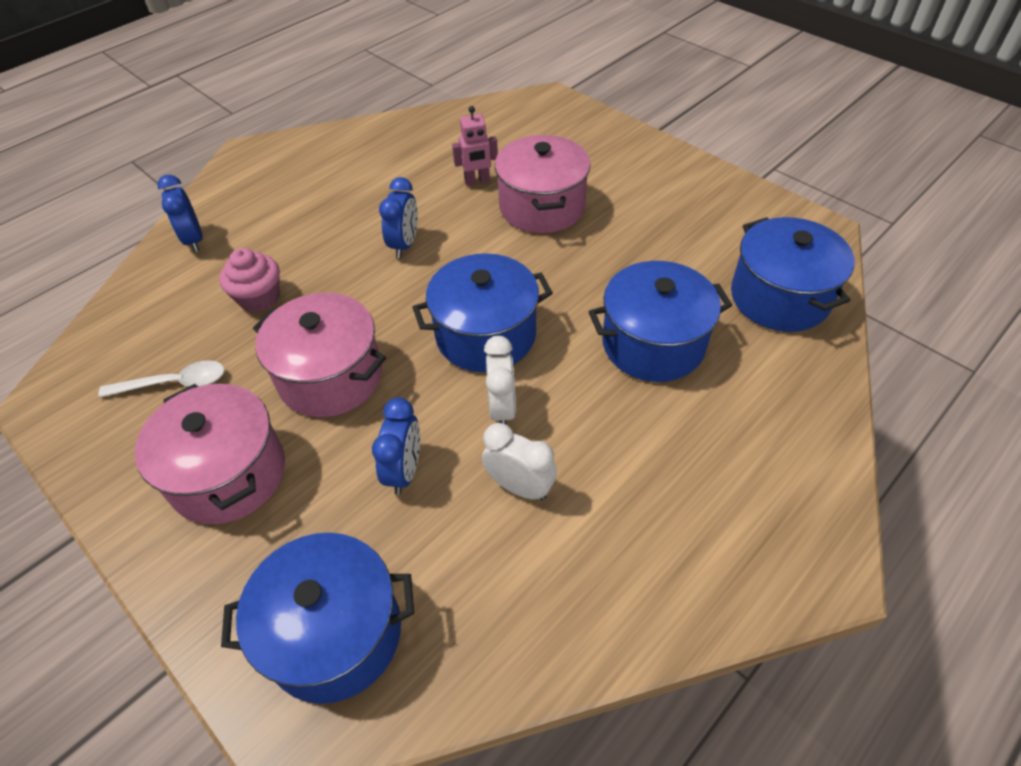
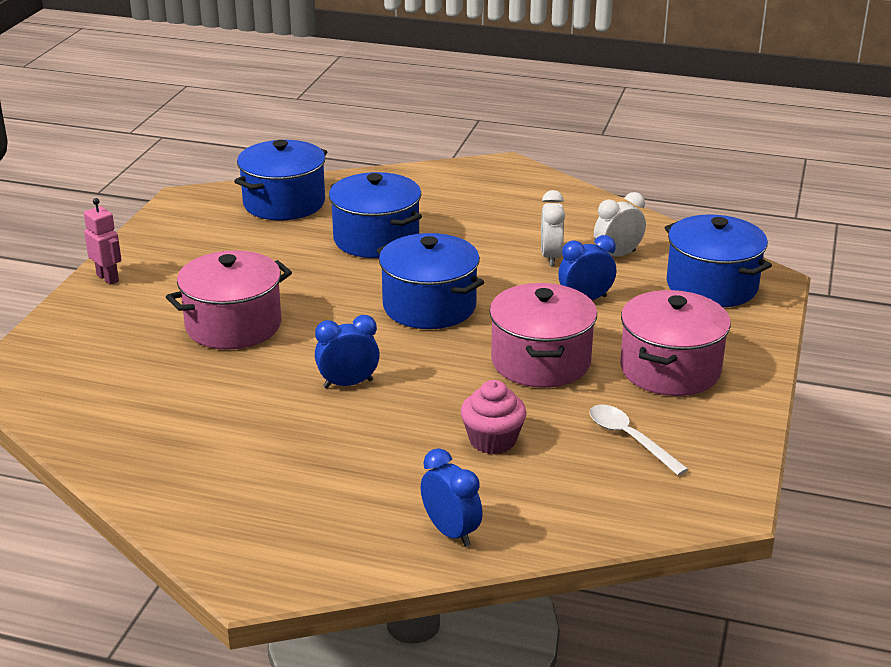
camera: 120 degrees left, 20 degrees down
(194, 240) = (451, 532): blue clock -> blue clock turned 75 degrees counterclockwise
(477, 181) = (212, 374): pink robot -> pink robot (108, 278)
(502, 408) = (494, 280): white clock -> white clock (617, 255)

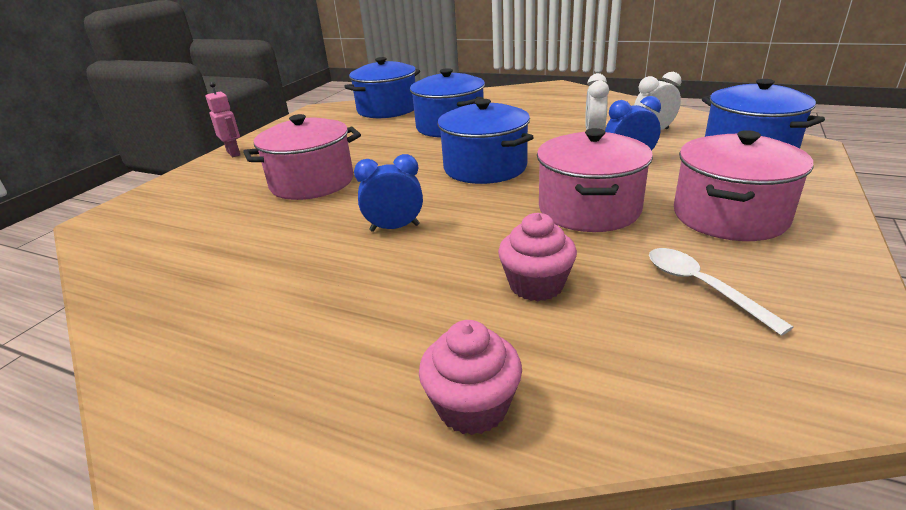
camera: 10 degrees right, 0 degrees up
(451, 532) = (472, 407): blue clock -> pink cupcake

